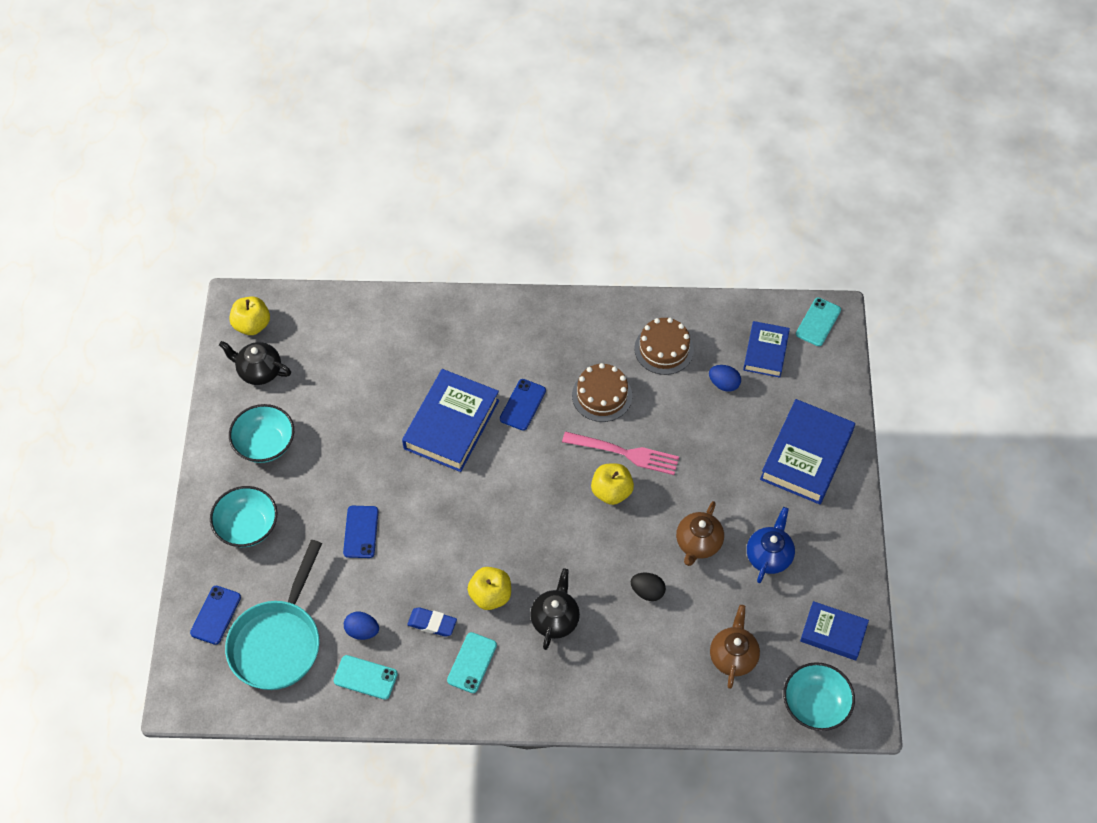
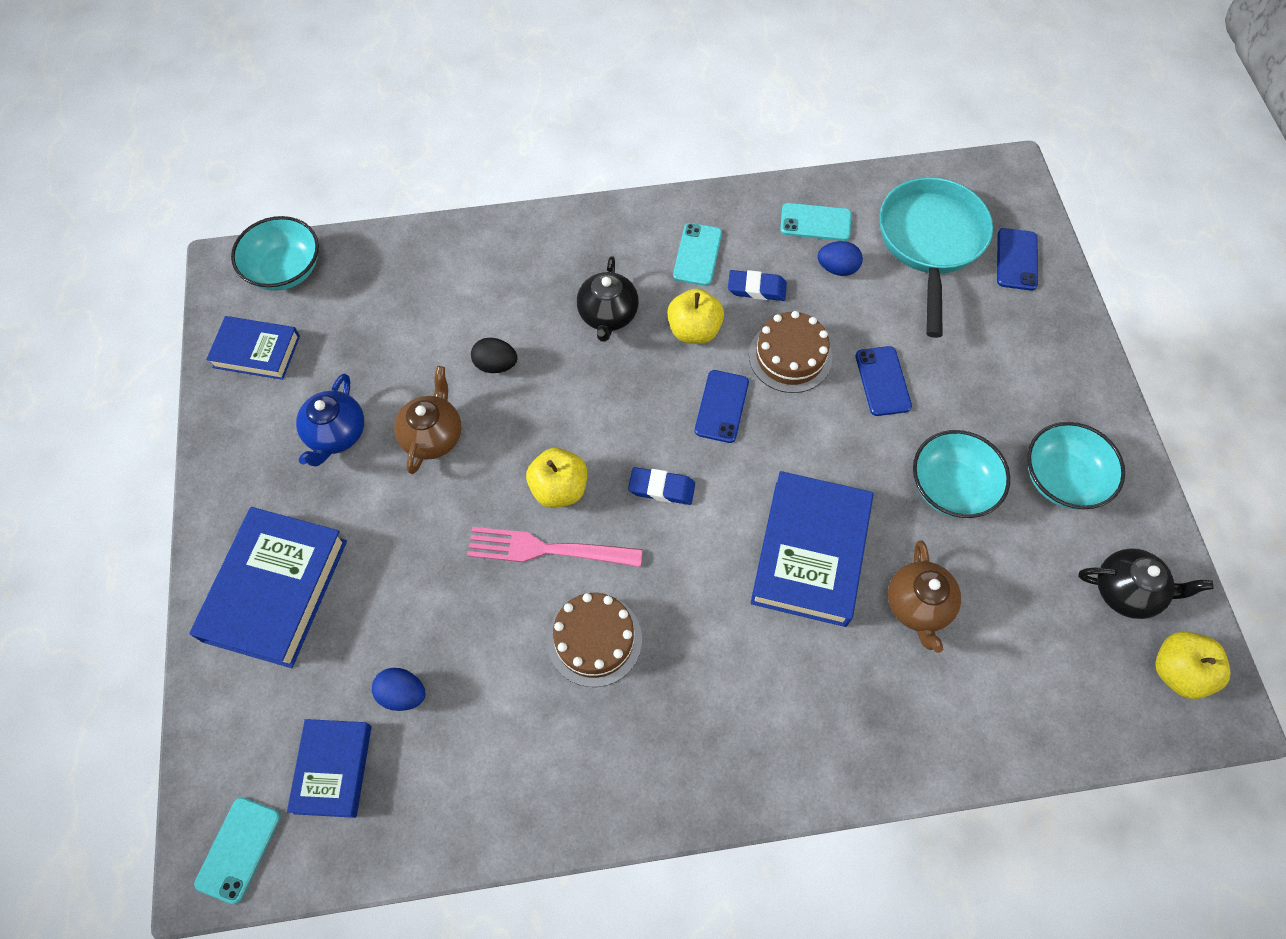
camera: 170 degrees right, 5 degrees up
(247, 526) = (1030, 365): turquoise bowl -> turquoise bowl (951, 487)
(522, 405) = (713, 602): blue phone -> blue phone (721, 406)
(540, 481) = (661, 488): none -> blue eraser
(664, 349) = (504, 744): brown cake -> brown cake (790, 356)
(733, 656) = (384, 307): brown teapot -> brown teapot (918, 606)

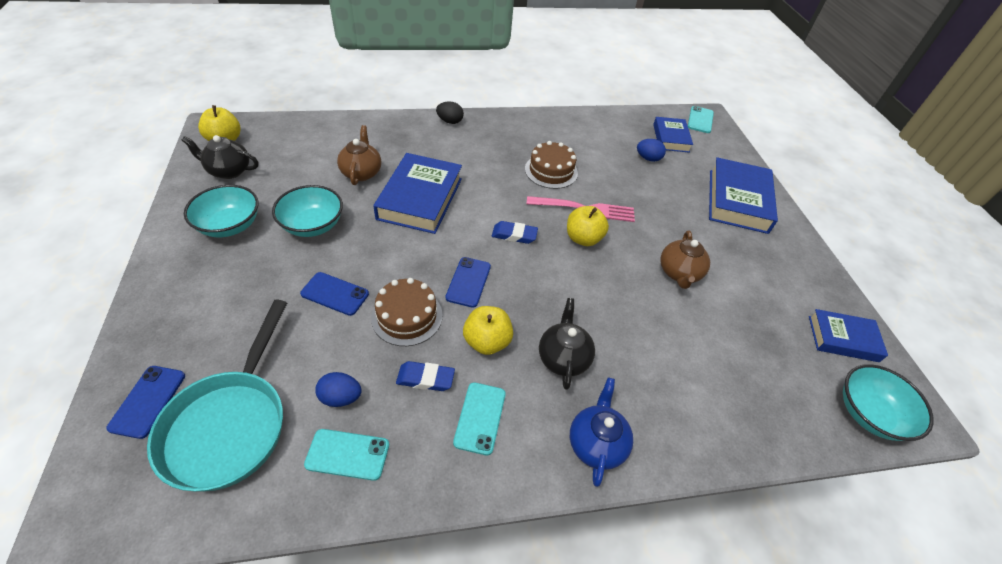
camera: 175 degrees right, 15 degrees down
(336, 434) = (747, 277): blue teapot -> blue teapot (596, 443)
(496, 365) = (649, 320): black egg -> black egg (450, 121)
(882, 381) = (335, 294): blue phone -> blue phone turned 60 degrees counterclockwise

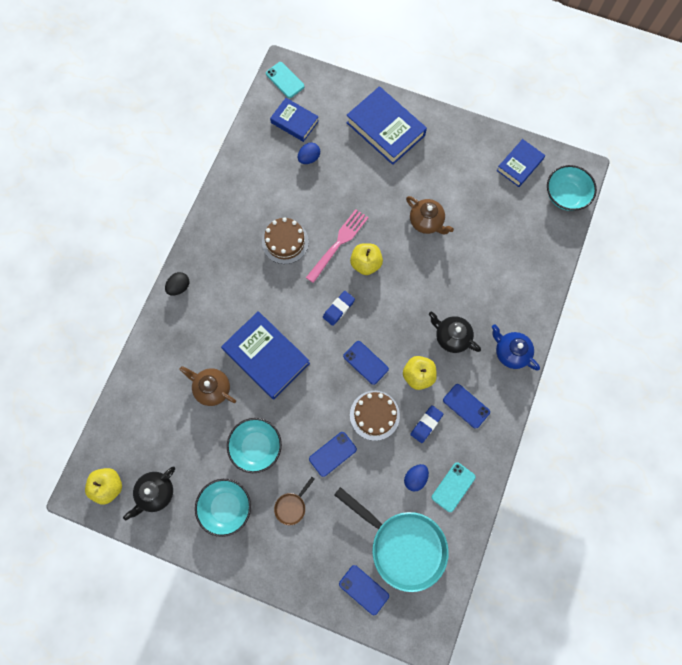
camera: 55 degrees left, 25 degrees up
(250, 280) = (292, 506): none -> brown pan
(480, 418) = (466, 406): turquoise phone -> blue phone

